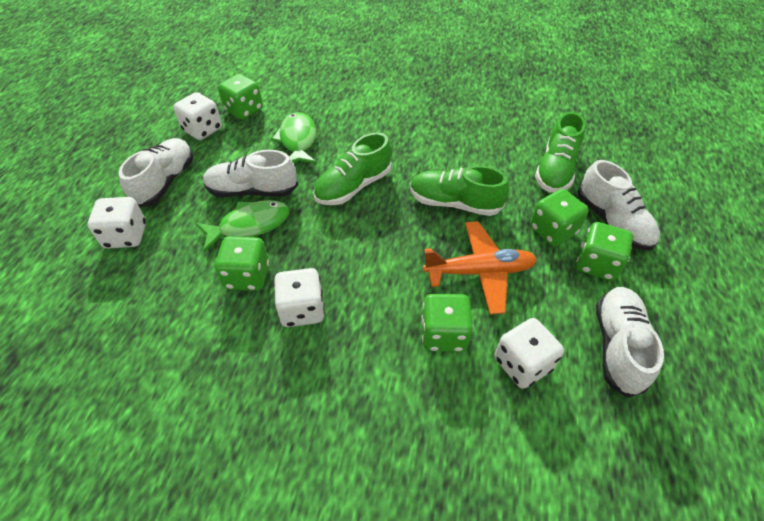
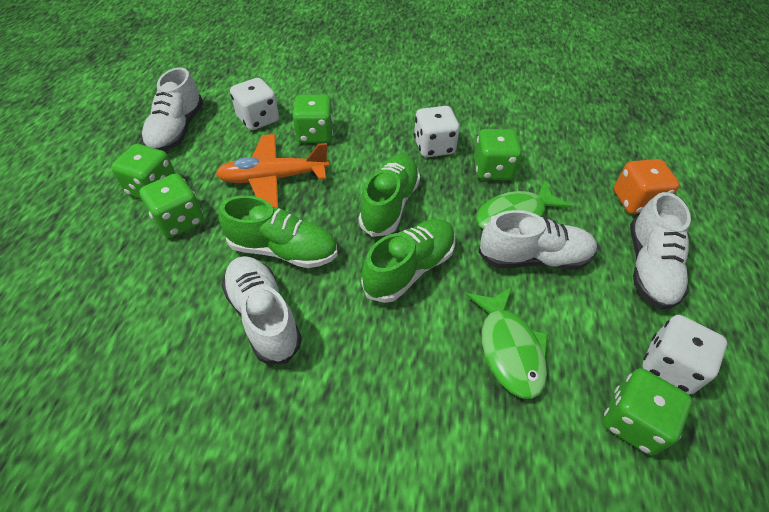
camera: 175 degrees right, 0 degrees up
(126, 236) = (635, 201): white dice -> orange dice
(555, 170) = (128, 307): green shoe -> green shoe (389, 204)
(612, 222) = (103, 233): white shoe -> white shoe (263, 316)

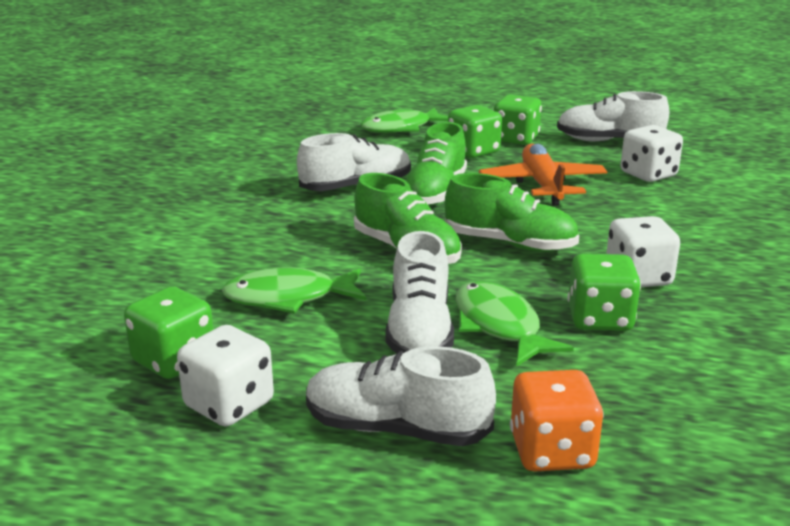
camera: 95 degrees right, 25 degrees down
(82, 283) = (401, 128): none -> green fish
(315, 134) = (632, 204): green dice -> none

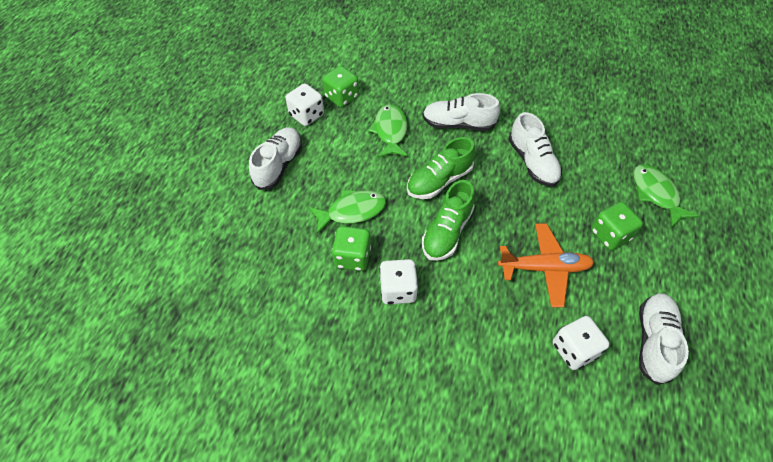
camera: 95 degrees right, 30 degrees up
(419, 330) = (353, 179): white shoe -> white shoe (458, 124)
(435, 192) = (526, 203): green shoe -> none
(515, 139) = (644, 268): green dice -> none
(551, 451) = (251, 213): orange dice -> none

